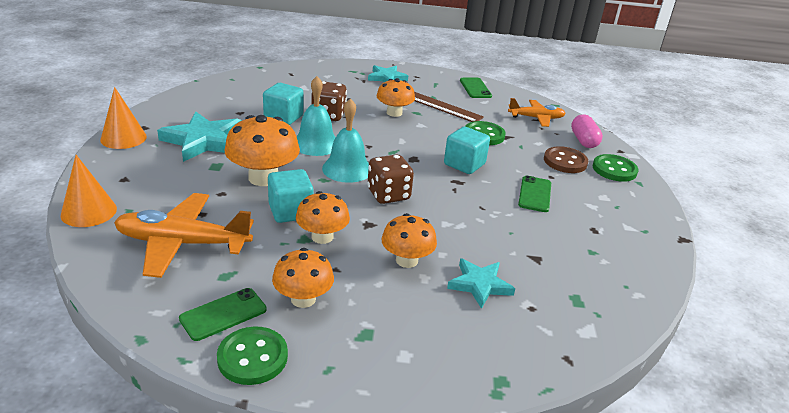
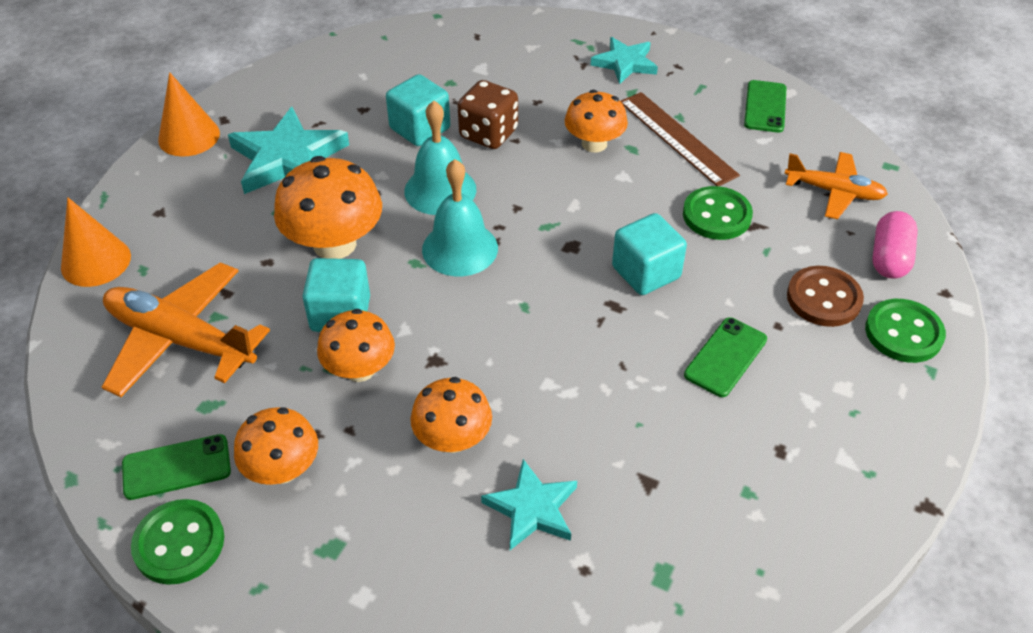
camera: 25 degrees right, 15 degrees up
(388, 195) = (493, 311): brown dice -> none

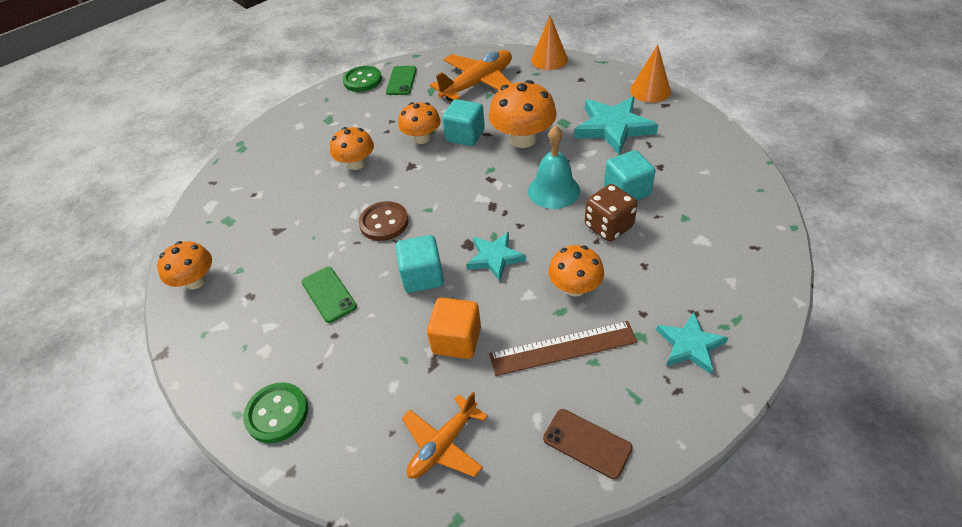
camera: 115 degrees right, 0 degrees up
(282, 469) = (379, 109): orange mushroom -> orange mushroom (195, 281)
(460, 248) = (492, 190): turquoise bell -> none
(532, 508) = (297, 183): turquoise star -> turquoise star (495, 258)
(716, 215) = (456, 340): green button -> orange cube
(765, 107) = (587, 443): green phone -> brown phone
(823, 298) = (338, 375): brown button -> brown button (384, 222)
(889, 258) = (348, 447): pink capsule -> none

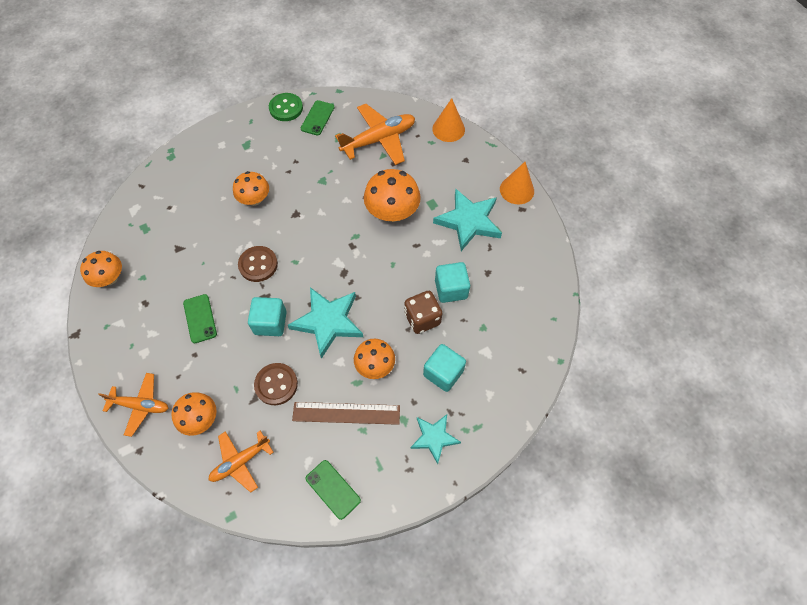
camera: 10 degrees right, 15 degrees up
(277, 413) = (140, 405): green button -> orange plane
(422, 138) = (313, 187): orange mushroom -> orange mushroom (200, 419)
(456, 340) = (276, 384): orange cube -> brown button
(465, 135) = (348, 195): turquoise cube -> turquoise cube (443, 373)
(495, 258) = (328, 322): turquoise star -> turquoise star, size x1.63
(553, 190) = (395, 272): turquoise bell -> none
(587, 443) = (333, 489): brown phone -> green phone

